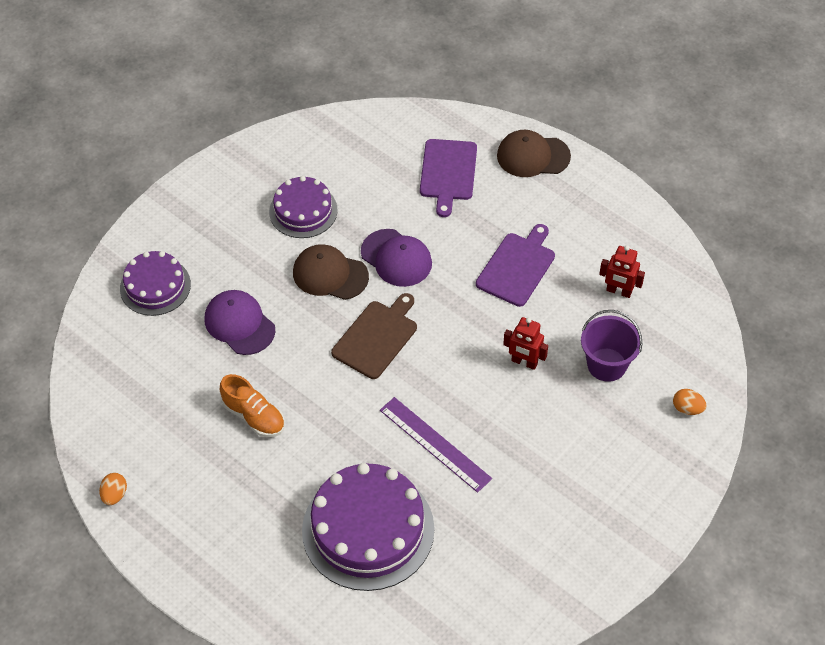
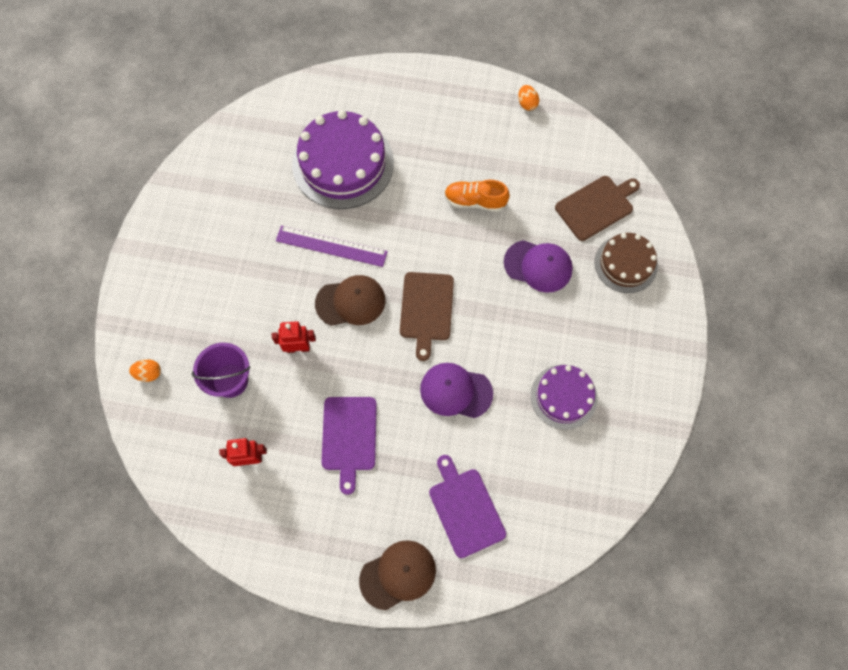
camera: 150 degrees right, 15 degrees up
(136, 350) = (596, 207): none -> brown cutting board
(155, 286) = (626, 264): purple cake -> brown cake
(330, 274) = (499, 346): brown cap -> brown cap (350, 302)

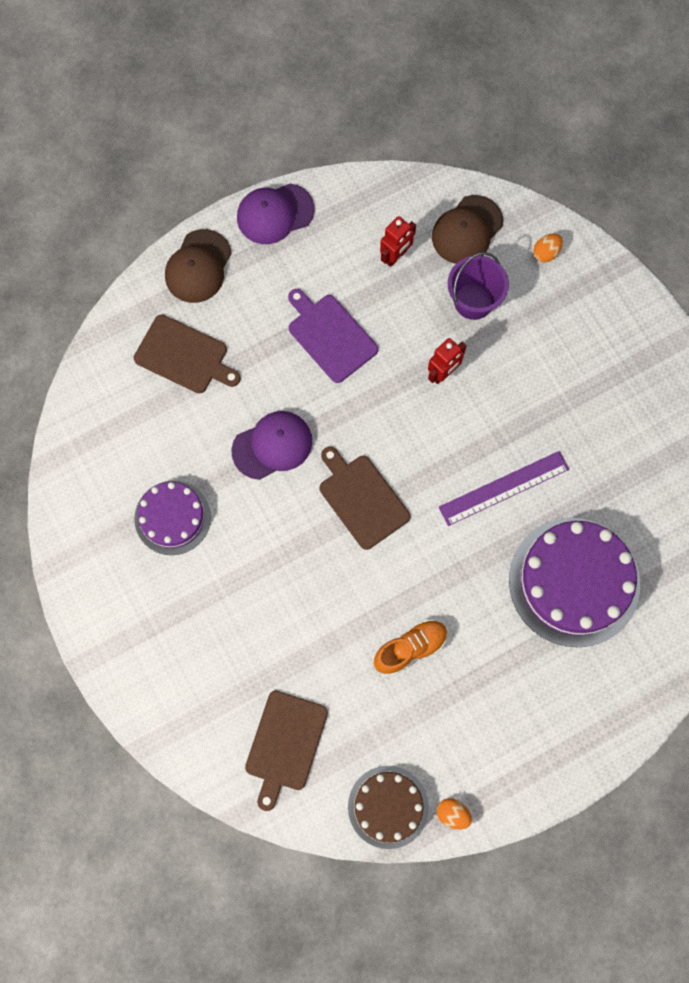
camera: 140 degrees right, 5 degrees up
(350, 302) = (436, 450): brown cap -> brown cap (467, 230)
(465, 509) = (184, 356): purple cutting board -> brown cutting board
(538, 266) = (293, 628): purple cap -> purple cap (275, 214)
(626, 264) = (209, 702): brown cake -> brown cake (388, 807)

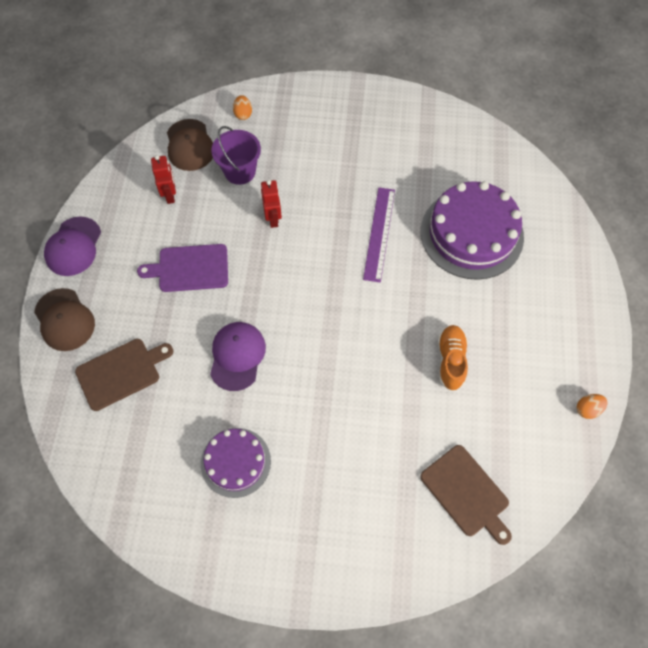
camera: 55 degrees left, 10 degrees down
(362, 498) = (321, 323): brown cutting board -> none
(388, 807) = (557, 450): brown cake -> none

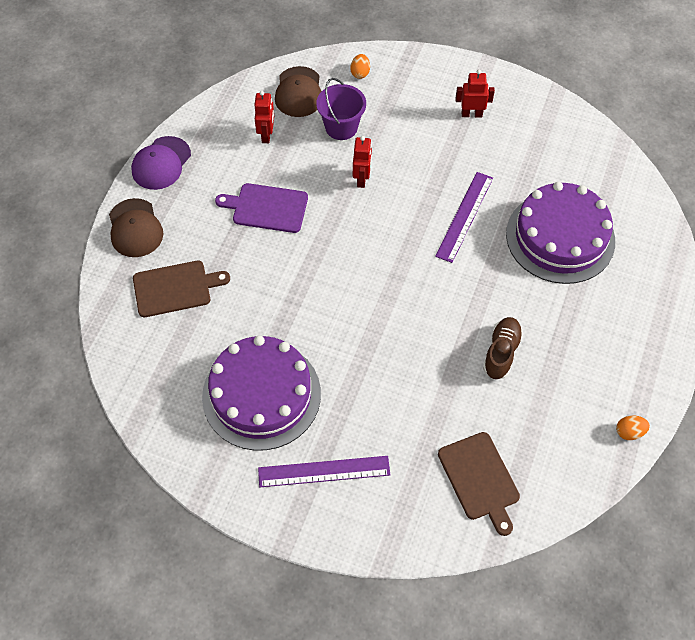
camera: 15 degrees right, 5 degrees down
(235, 462) = (261, 395): purple cake -> purple cake, size x1.69
(237, 356) = (290, 299): purple cap -> none
(317, 525) = (324, 471): none -> purple ruler
(358, 132) = (471, 114): none -> red robot
(450, 361) = (501, 353): orange shoe -> brown shoe

